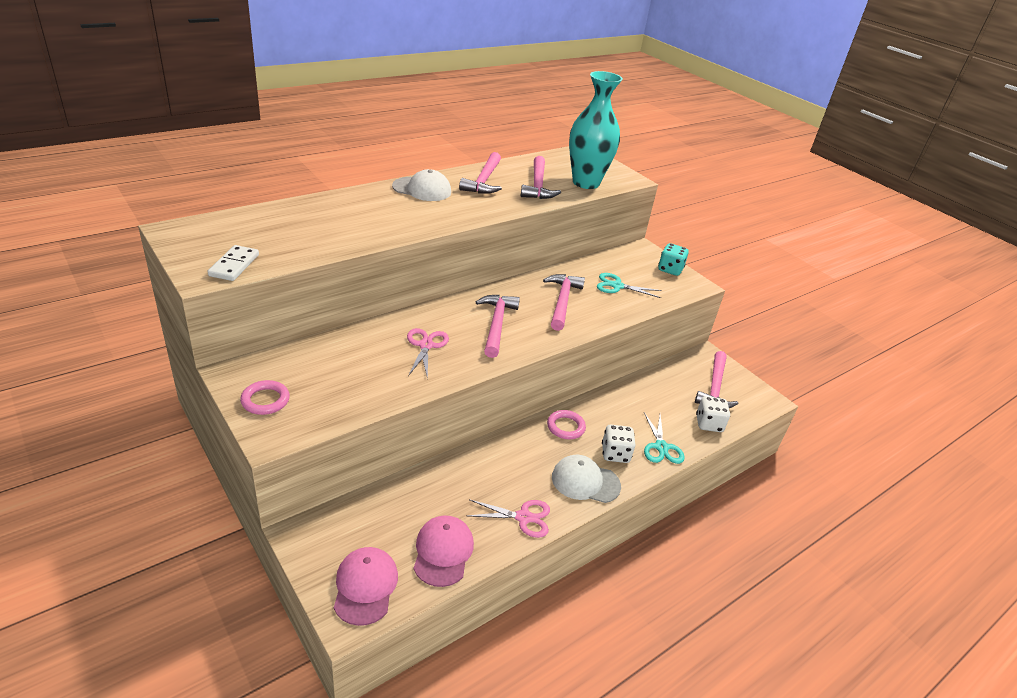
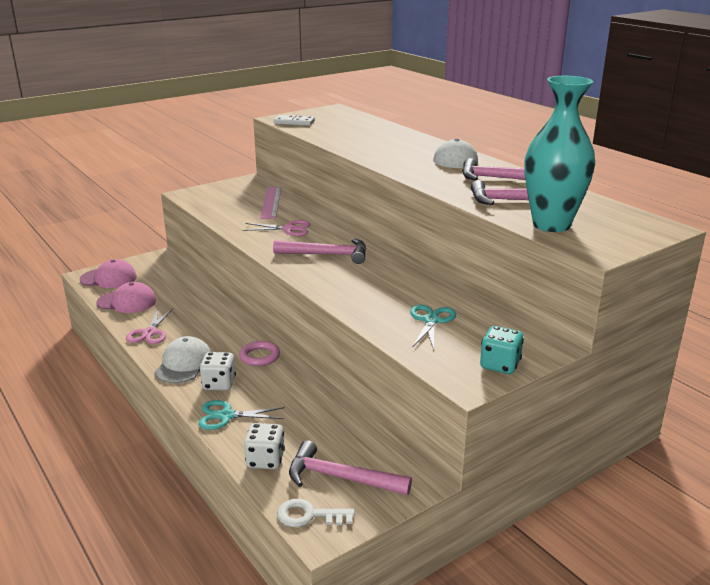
camera: 95 degrees right, 10 degrees down
(265, 400) = (222, 189): pink ring -> none
(333, 356) = (271, 202): none -> pink ruler
(562, 301) = (380, 286): pink hammer -> none
(755, 404) = (309, 515): none -> white key

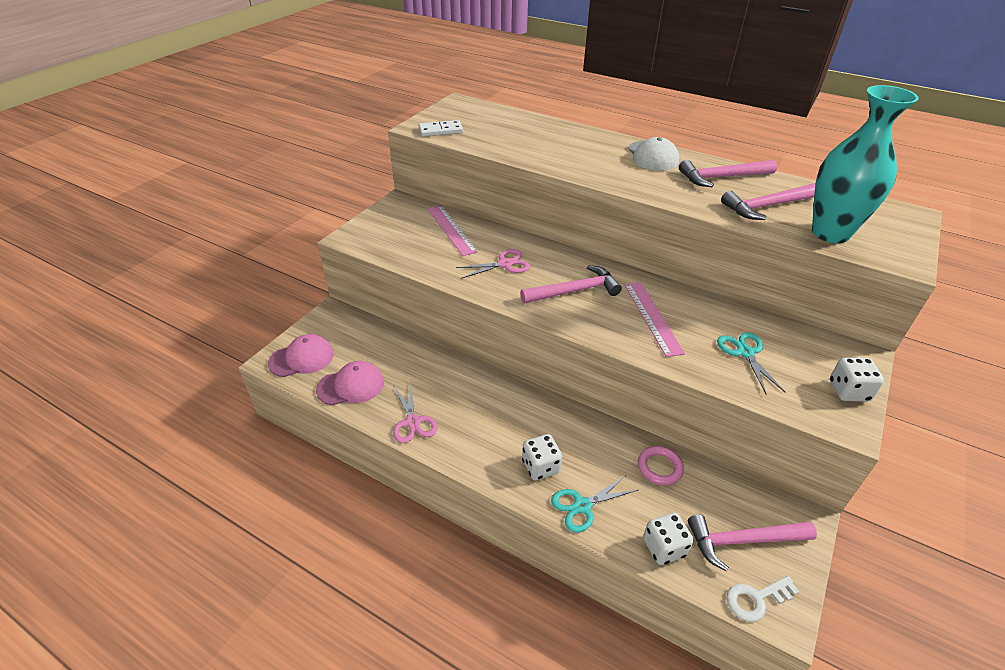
camera: 25 degrees left, 15 degrees up
(184, 364) = (484, 453): white cap -> none
(259, 356) = (548, 417): pink ring -> pink ring (659, 467)
(374, 283) = (652, 317): none -> pink ruler
(500, 365) = (848, 391): turquoise dice -> white dice

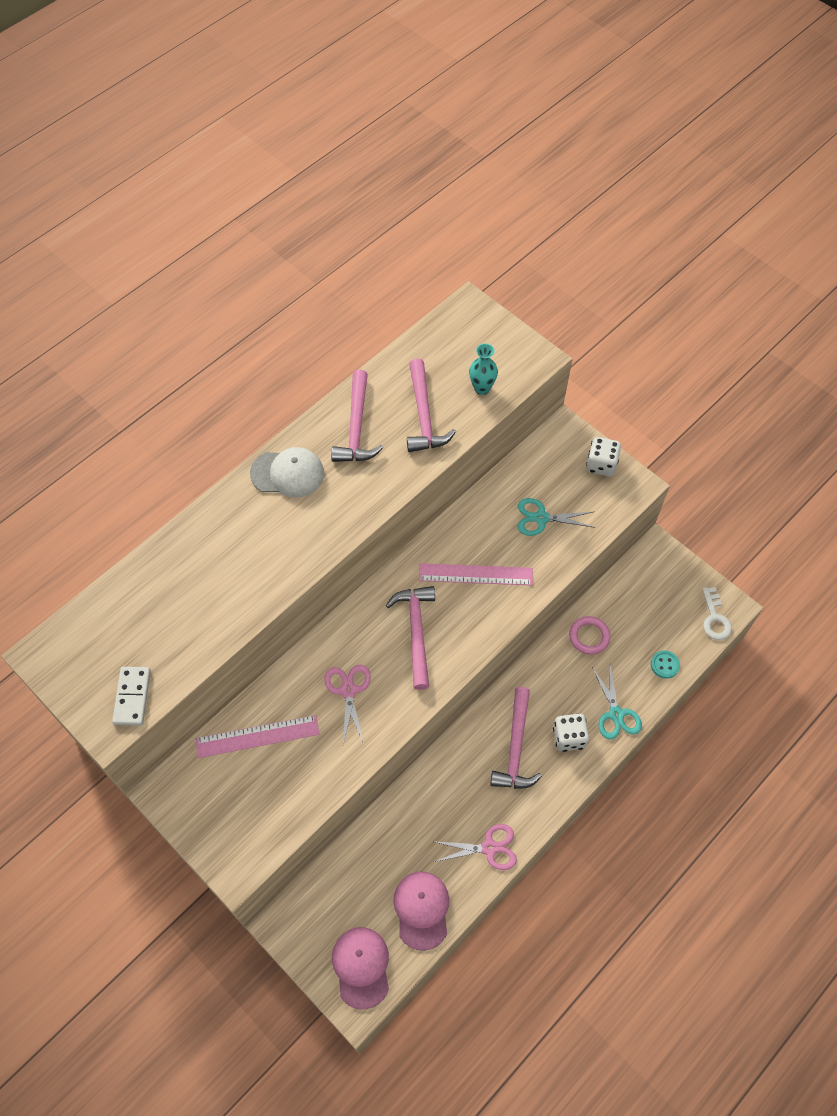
camera: 75 degrees left, 20 degrees up
(664, 548) = (664, 665): white dice -> turquoise button
(742, 541) = (668, 604): pink hammer -> pink hammer (515, 747)
(830, 233) = (482, 388): turquoise vase -> turquoise vase, size x0.45

